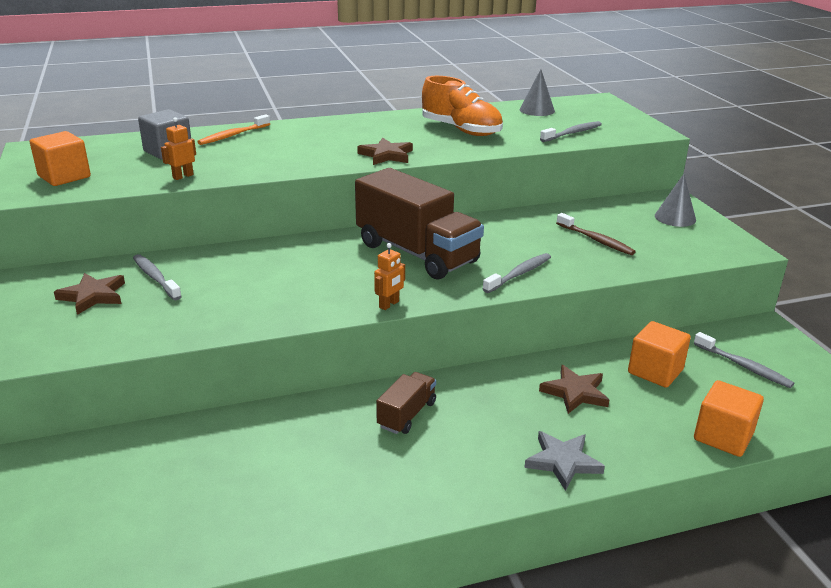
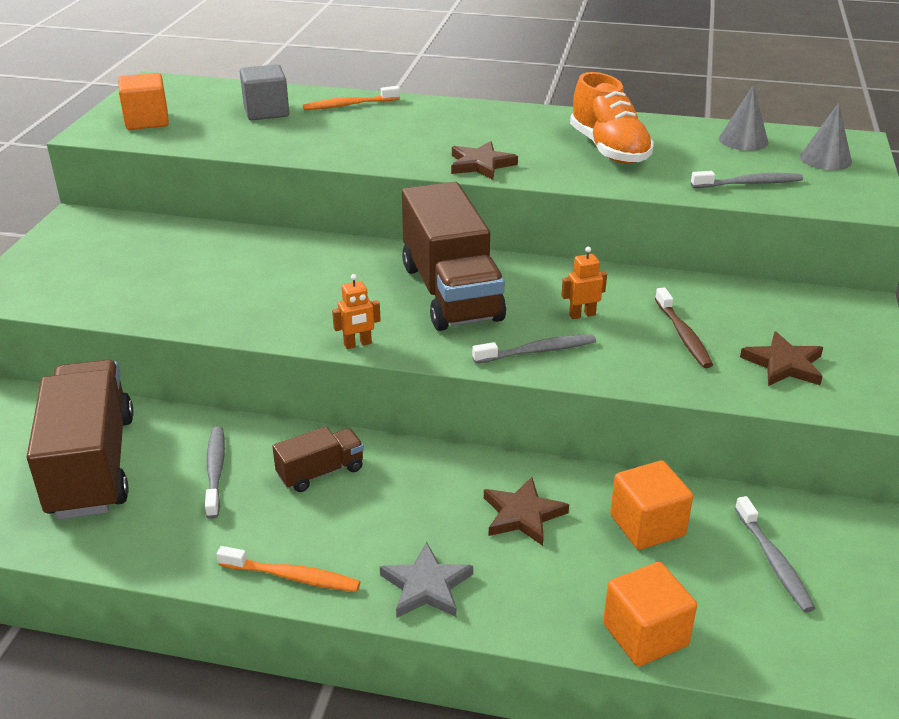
camera: 30 degrees right, 5 degrees up
(93, 296) = (107, 252): brown star -> brown star (784, 364)
(156, 278) = (175, 249): grey toothbrush -> grey toothbrush (215, 471)
(183, 176) = (248, 144): orange robot -> orange robot (582, 314)
(207, 477) = (92, 465): none -> brown truck
(462, 494) = (291, 576): none -> orange toothbrush
(675, 217) = (830, 334): grey cone -> grey cone (825, 159)

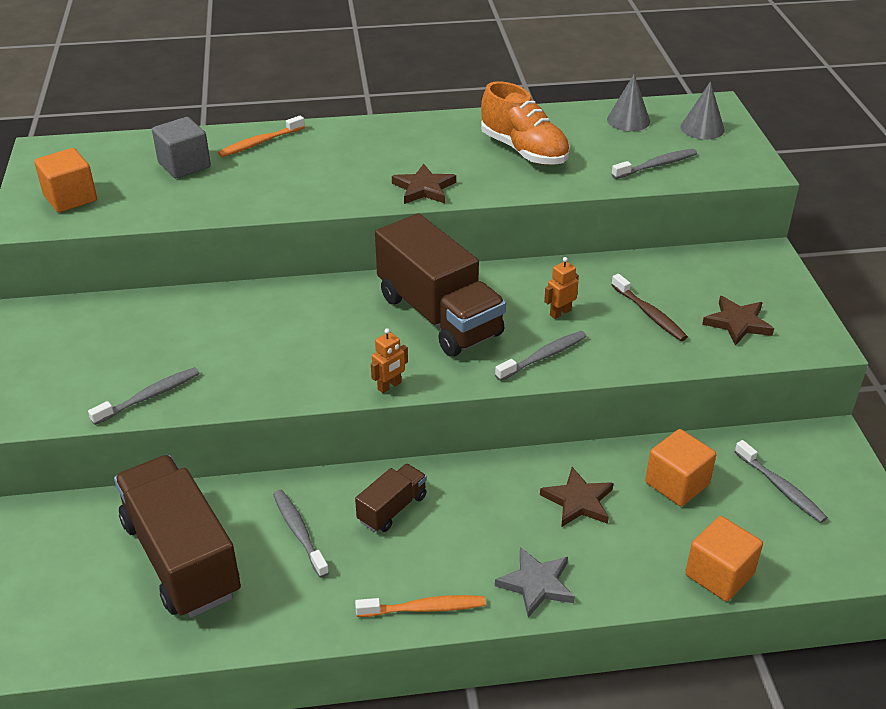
camera: 20 degrees left, 5 degrees up
(125, 305) = (148, 397): none -> grey toothbrush

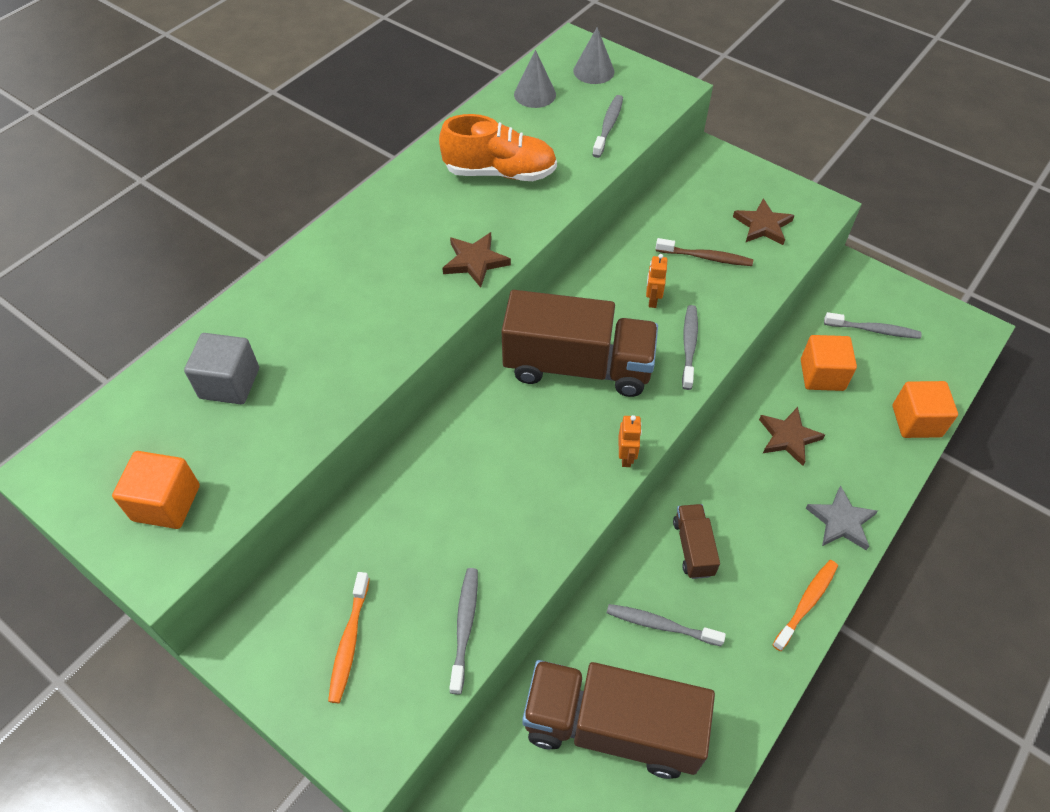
camera: 45 degrees left, 15 degrees up
(260, 142) = (268, 309): orange toothbrush -> orange toothbrush (349, 641)

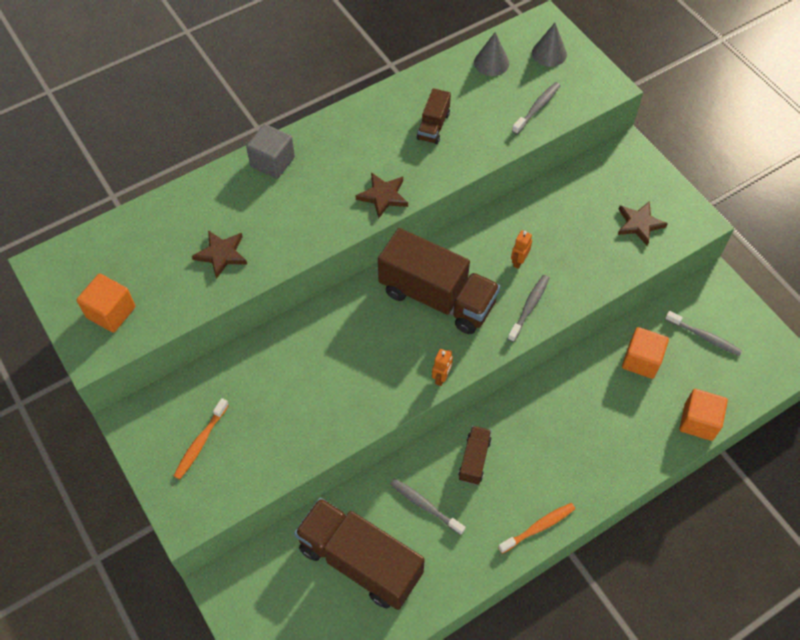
camera: 20 degrees right, 5 degrees up
(229, 383) = (178, 239): grey cube -> grey cube (272, 162)
(464, 627) = (278, 459): grey toothbrush -> none
(500, 172) = (433, 126): orange shoe -> brown truck
(705, 257) = (578, 238): brown toothbrush -> none
(788, 437) = (588, 401): brown star -> brown star (221, 254)
(841, 521) = (596, 478): grey star -> none

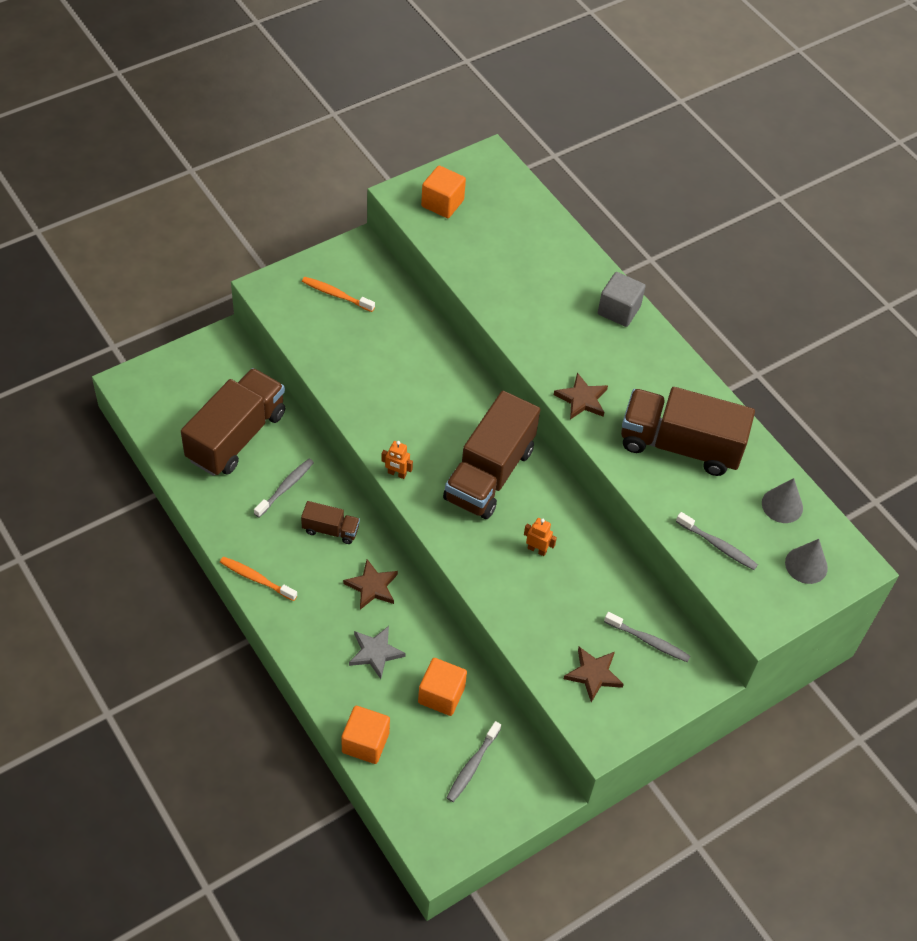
camera: 85 degrees right, 5 degrees down
(221, 254) = (506, 275): brown star -> brown star (372, 586)
(433, 126) = (680, 445): brown truck -> brown truck, size x2.13
(529, 307) = (478, 554): grey toothbrush -> grey toothbrush (648, 641)
(538, 527) = (257, 579): orange toothbrush -> orange toothbrush turned 150 degrees clockwise
(606, 415) = (375, 653): none -> grey star

